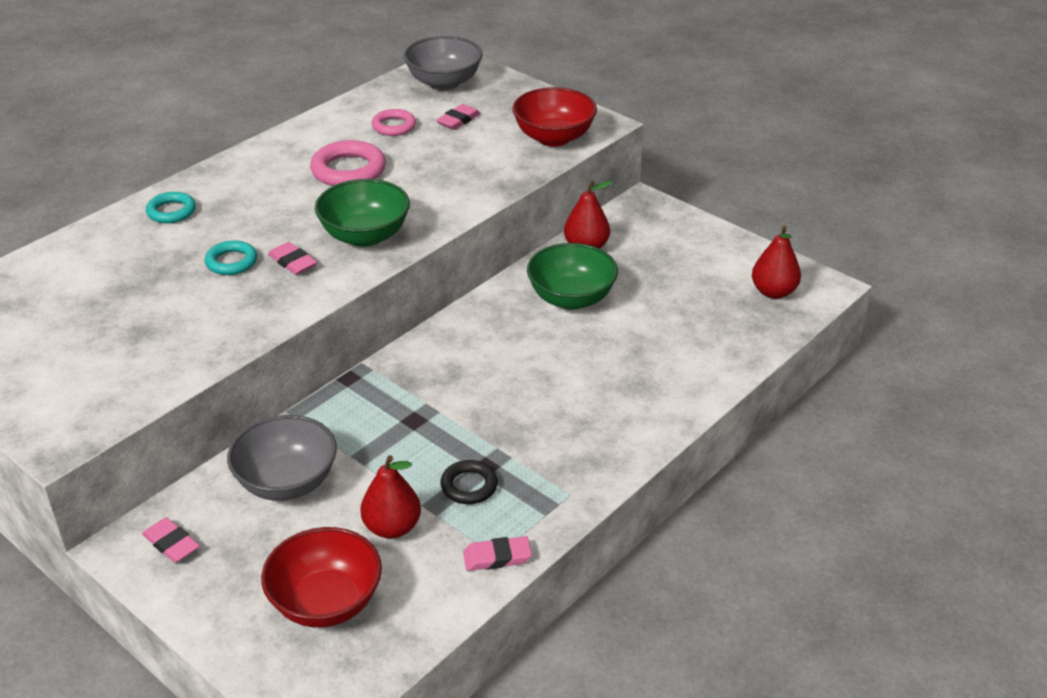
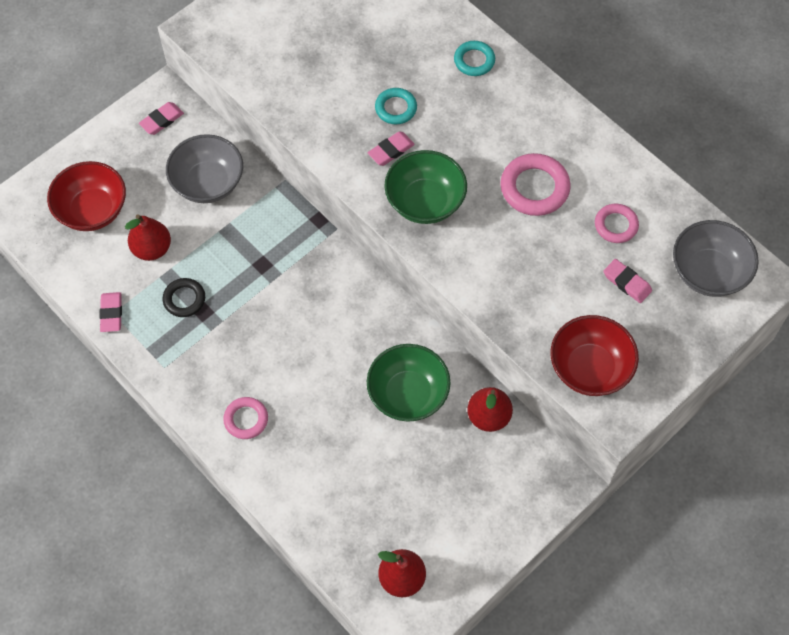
camera: 95 degrees right, 25 degrees up
(626, 415) = (246, 419): none -> pink ring

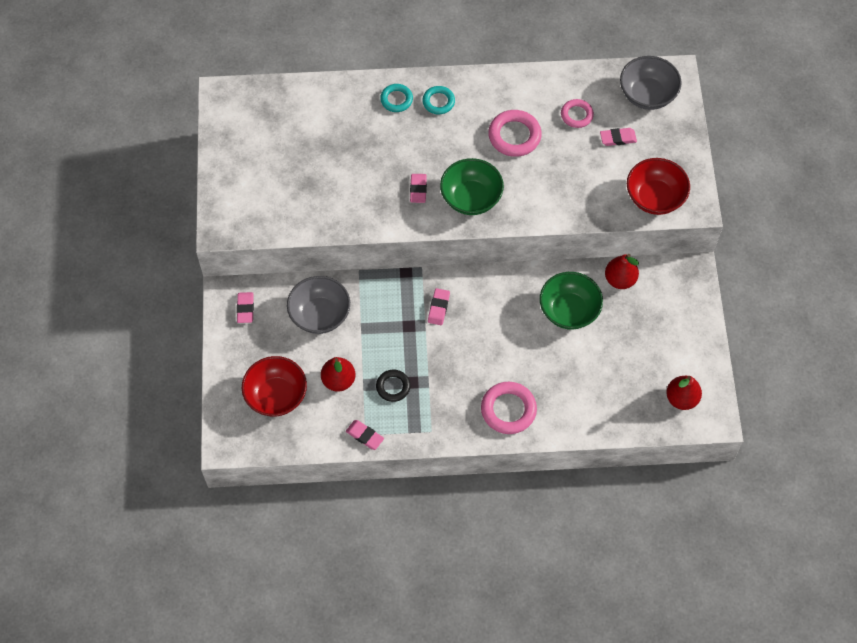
camera: 50 degrees left, 0 degrees up
(246, 419) = (508, 410): pink ring -> pink ring, size x1.61
(305, 276) = (438, 308): none -> pink eraser
(396, 108) = (390, 165): turquoise ring -> turquoise ring (438, 102)

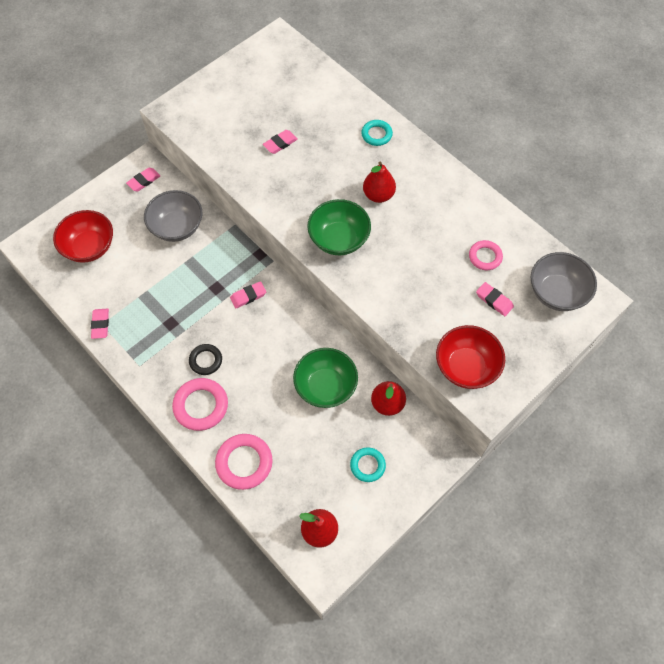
camera: 50 degrees right, 0 degrees up
(338, 380) = (133, 276): red pear -> red pear (378, 195)
(393, 387) = (156, 314): black ring -> black ring (206, 360)
(418, 189) = (313, 201): pink eraser -> pink eraser (280, 143)
(438, 102) = (401, 160): turquoise ring -> turquoise ring (367, 465)
(514, 136) = (422, 229): pink ring -> pink ring (244, 463)

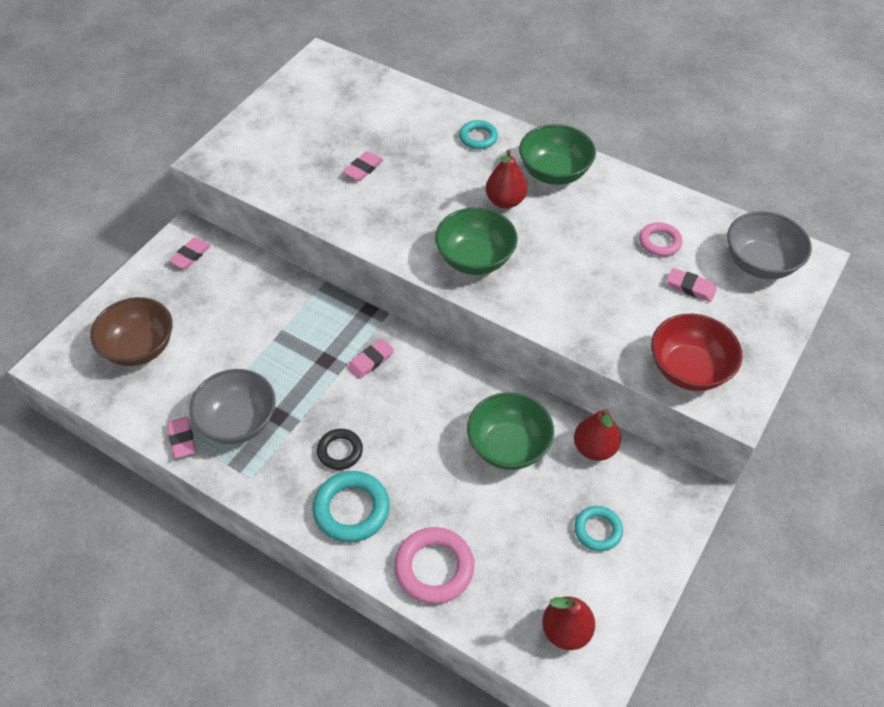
camera: 15 degrees left, 10 degrees down
(89, 247) = (140, 347): red bowl -> brown bowl
(177, 227) = (251, 300): grey bowl -> grey bowl (238, 422)
(201, 406) = (351, 509): pink ring -> turquoise ring
(425, 178) = (554, 172): none -> green bowl

